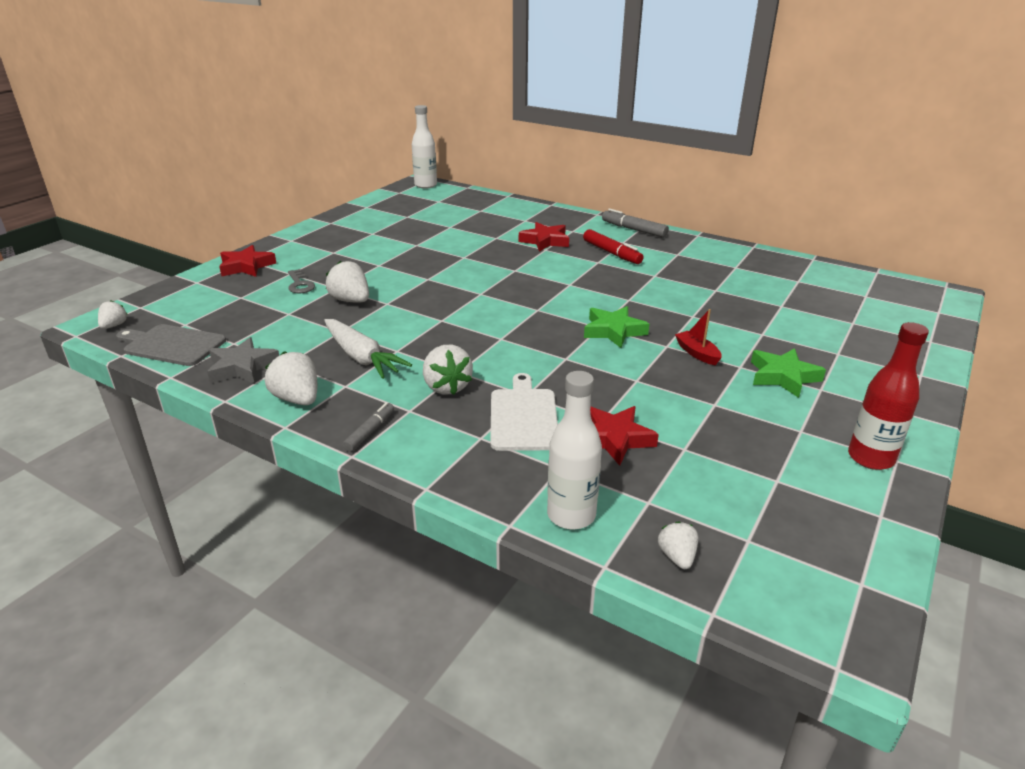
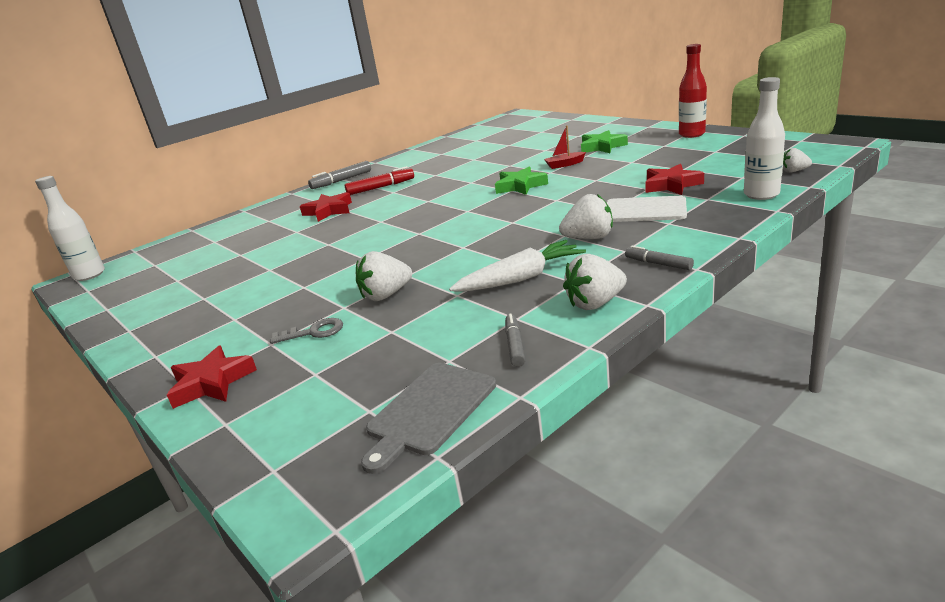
camera: 70 degrees left, 5 degrees down
(114, 326) = (326, 487): white strawberry -> none
(242, 367) = (515, 345): grey star -> grey marker

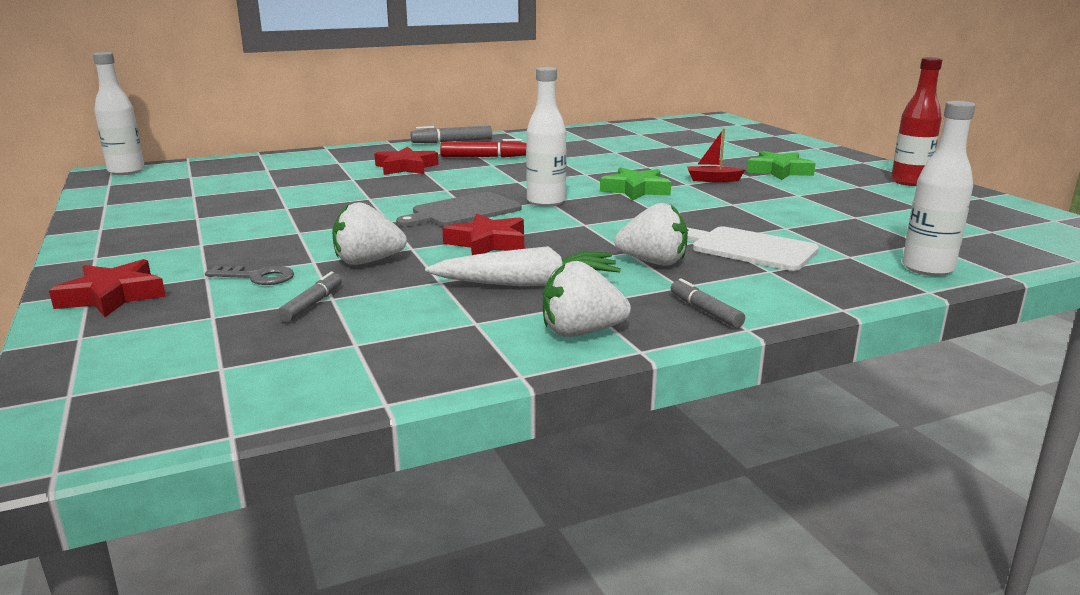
camera: 15 degrees right, 5 degrees down
(429, 411) = (277, 387): grey cutting board -> grey cutting board (462, 211)
(466, 212) = (546, 202): none -> white bottle
(515, 345) = (441, 349): grey marker -> grey marker (312, 304)
(671, 185) = (820, 230): red star -> red star (488, 243)
(794, 171) = (1004, 253): white strawberry -> none

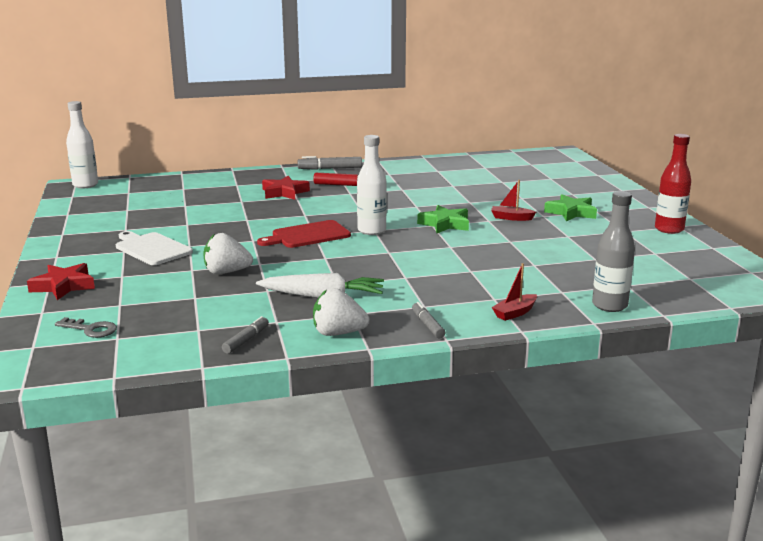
camera: 10 degrees right, 0 degrees up
(258, 277) = (153, 279): grey key -> grey key (91, 329)
(312, 304) = (181, 301): grey marker -> grey marker (246, 340)
(462, 211) = (307, 235): grey cutting board -> red cutting board
(488, 243) = (312, 263): red star -> none
(653, 262) = (417, 286): white strawberry -> none
(749, 248) = (493, 280): white cutting board -> white cutting board (151, 248)
(813, 286) = (515, 313): none -> red boat
(927, 268) = (609, 305): white bottle -> grey bottle

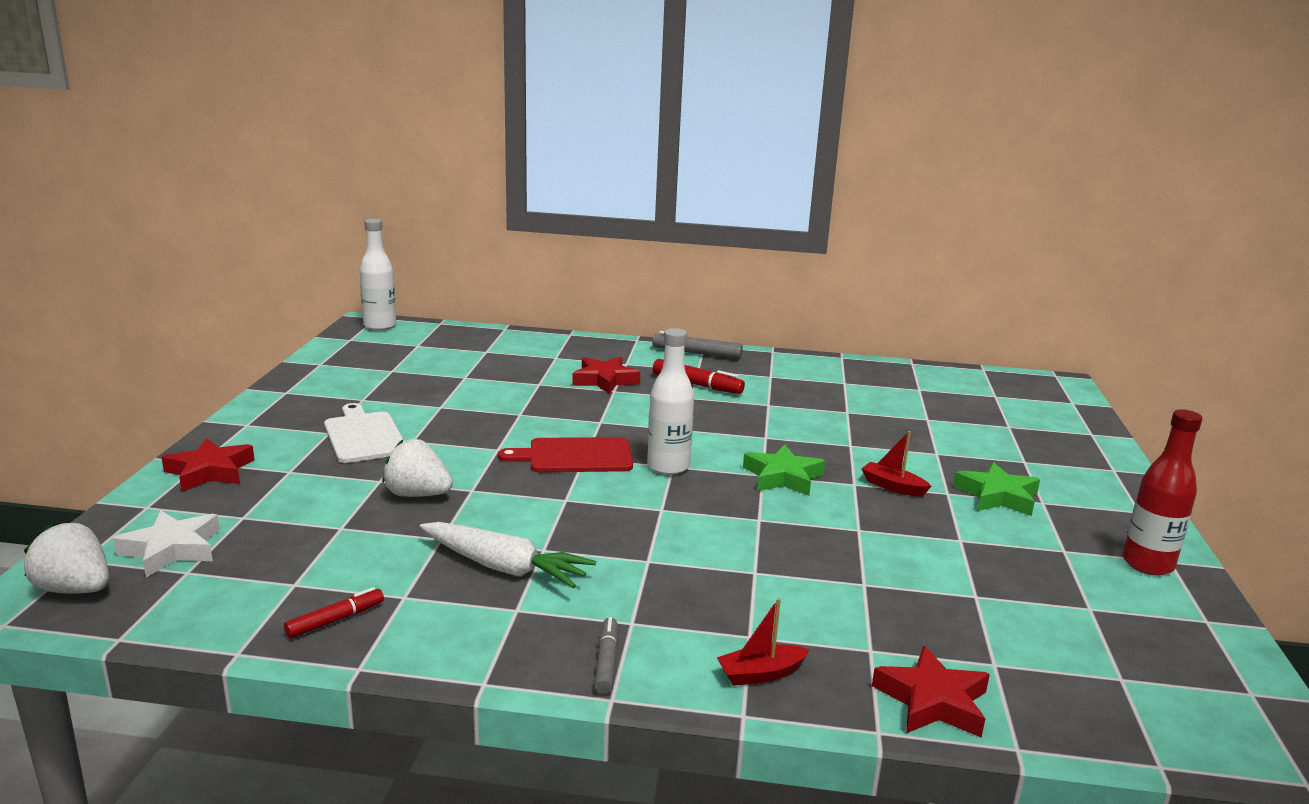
camera: 20 degrees right, 0 degrees up
(91, 329) = (171, 549): grey key -> white star
(246, 340) = (335, 620): grey marker -> red marker
(338, 333) = (466, 642): white strawberry -> white strawberry (75, 589)
(609, 305) = (932, 701): grey bottle -> red star

